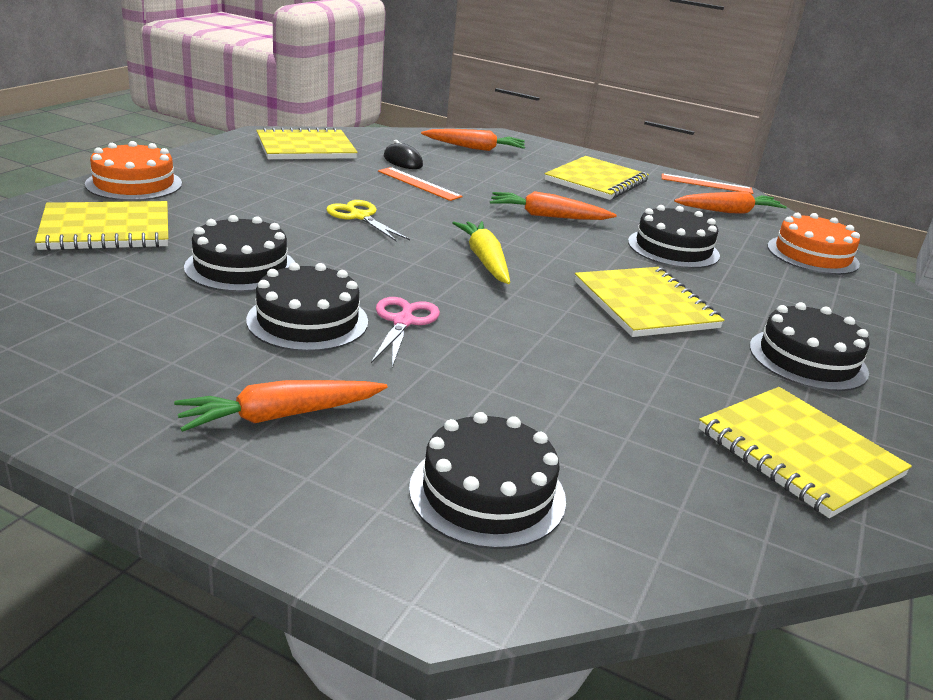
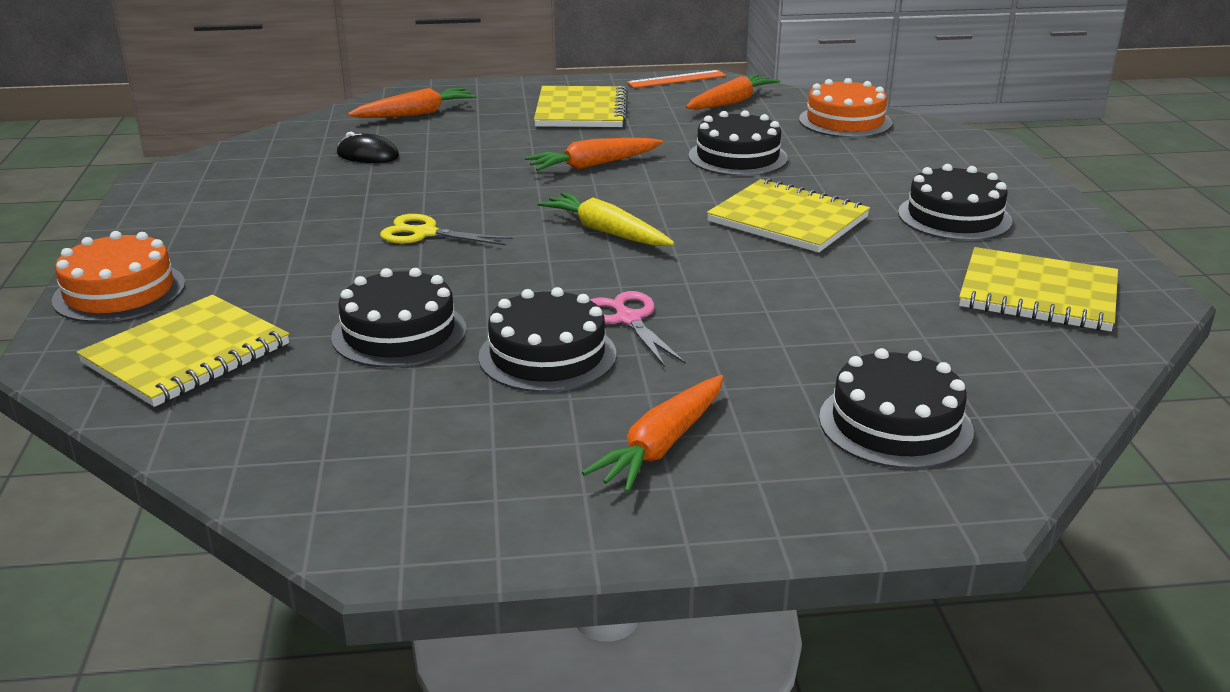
camera: 30 degrees left, 0 degrees up
(306, 148) = (239, 177): yellow notebook -> none
(419, 184) = (424, 175): orange ruler -> none

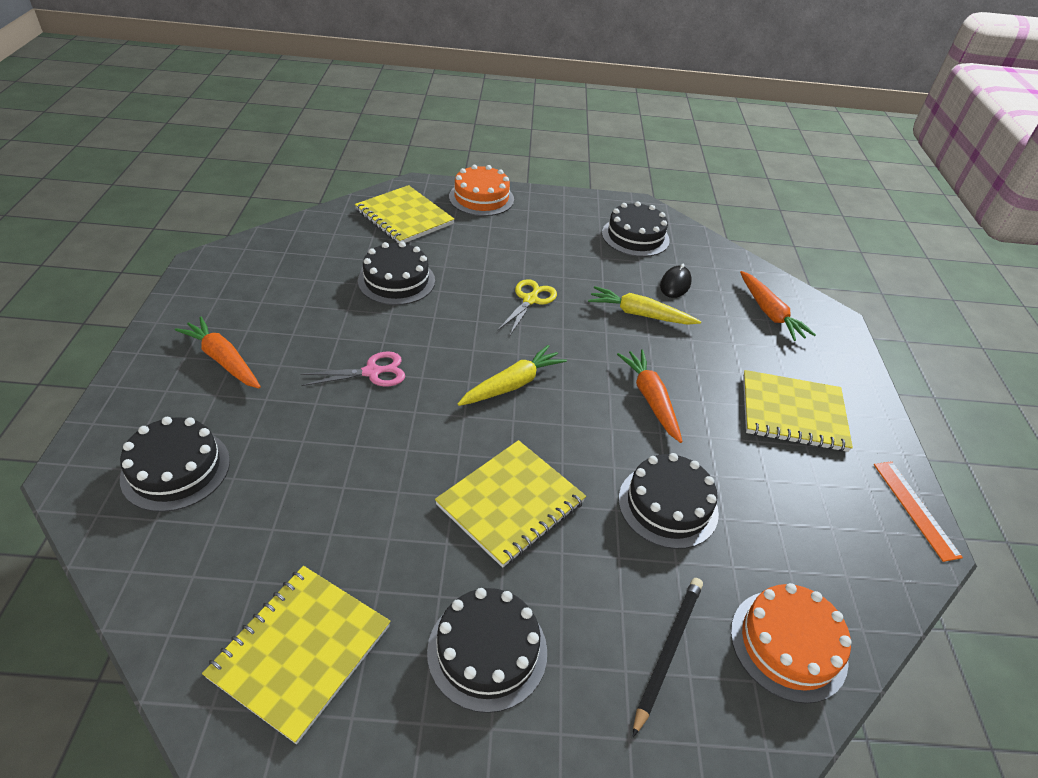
camera: 95 degrees right, 15 degrees up
(438, 172) = (639, 314): none -> yellow carrot
(547, 355) = (343, 331): black cake -> black cake (635, 236)
(731, 102) = (841, 542): orange carrot -> none
(889, 156) = (667, 651): none -> black pencil

